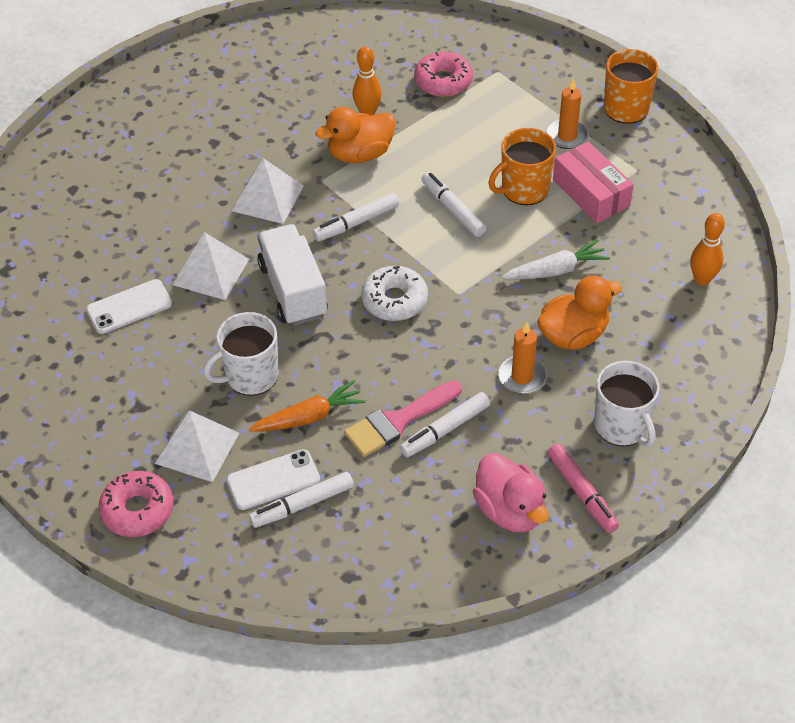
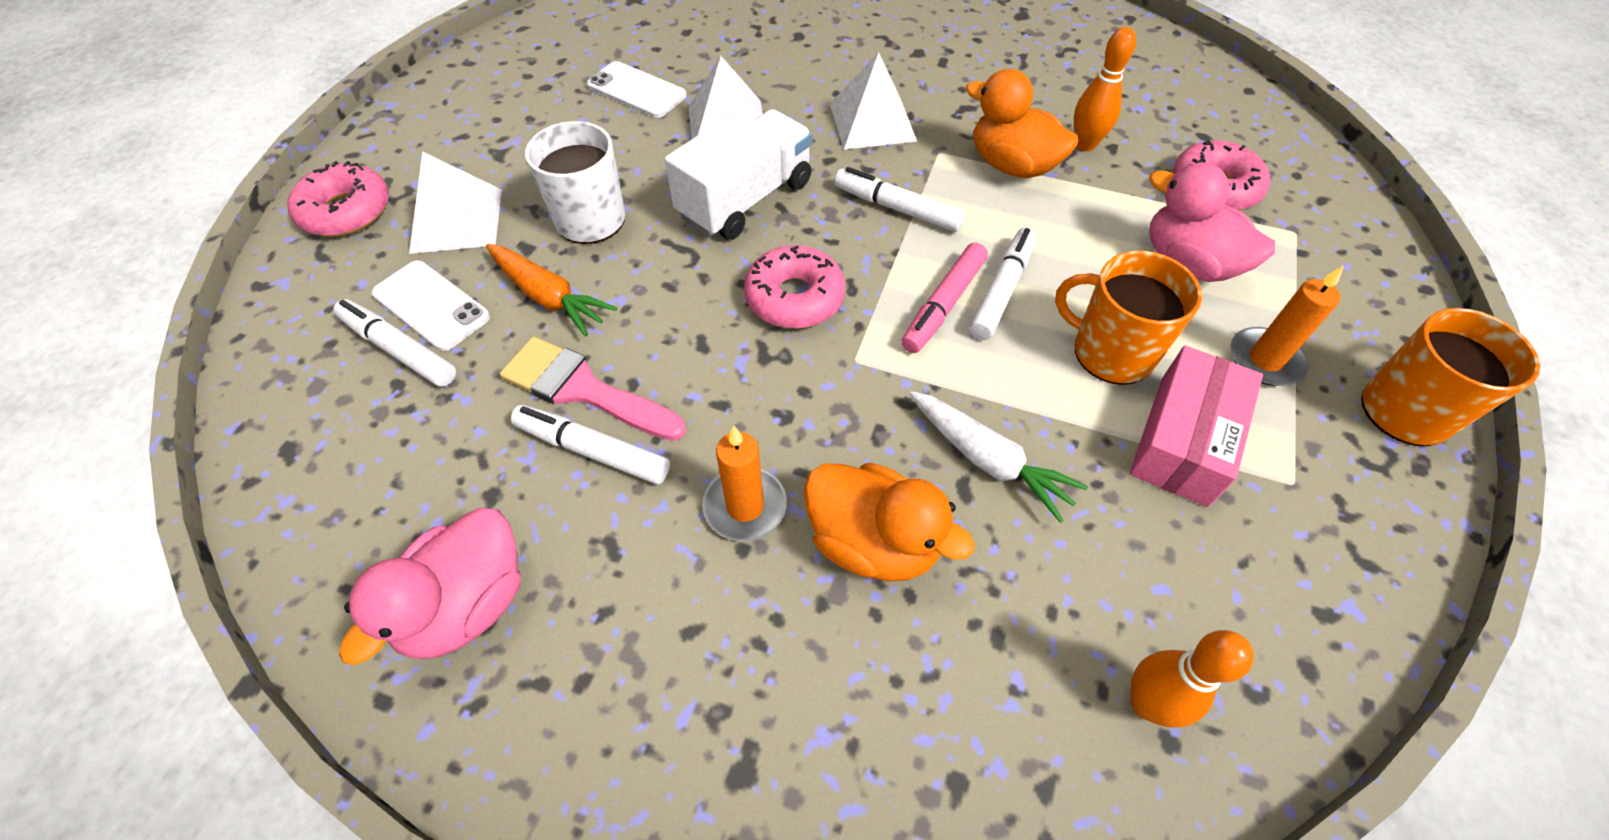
camera: 60 degrees right, 5 degrees up
(394, 300) = (794, 298): white donut -> pink donut
(488, 125) = (1188, 263): none -> pink duck
(581, 493) = (542, 703): pink marker -> pink marker (943, 305)
(622, 426) = (718, 708): white mug -> none

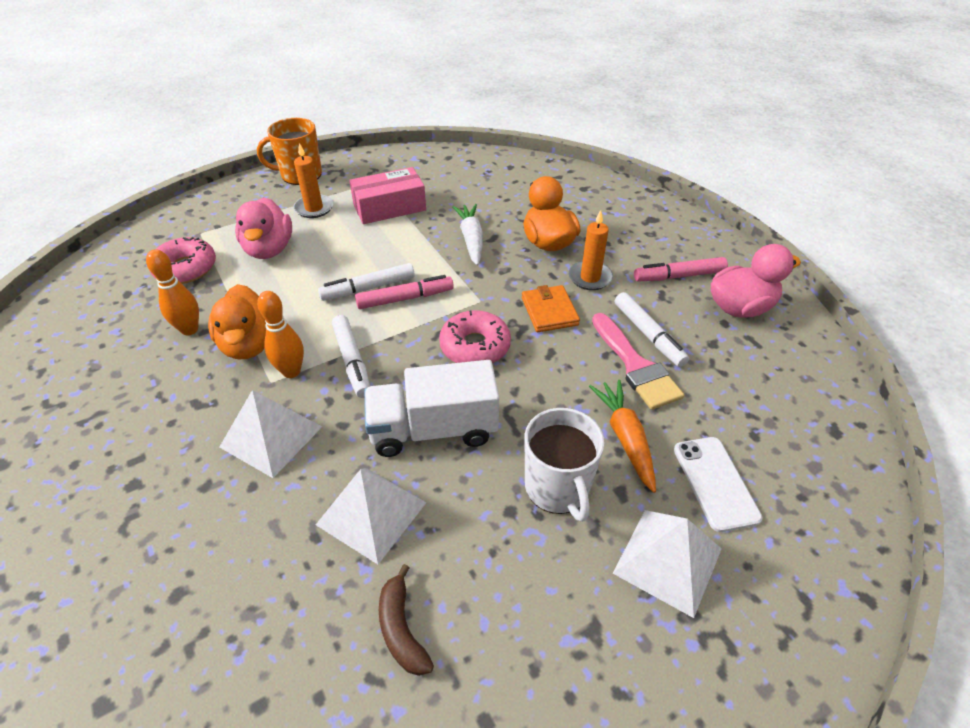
camera: 140 degrees left, 10 degrees down
(346, 211) = (774, 648): pink donut -> none
(399, 349) = (748, 459): white marker -> none
(603, 615) = (679, 276): none -> pink marker
(636, 90) = (401, 629): white phone -> brown banana
(753, 402) = (549, 311): none -> orange wallet
(1110, 352) = (365, 242): orange mug -> none
(1146, 703) = (506, 173): orange bowling pin -> orange bowling pin (291, 371)

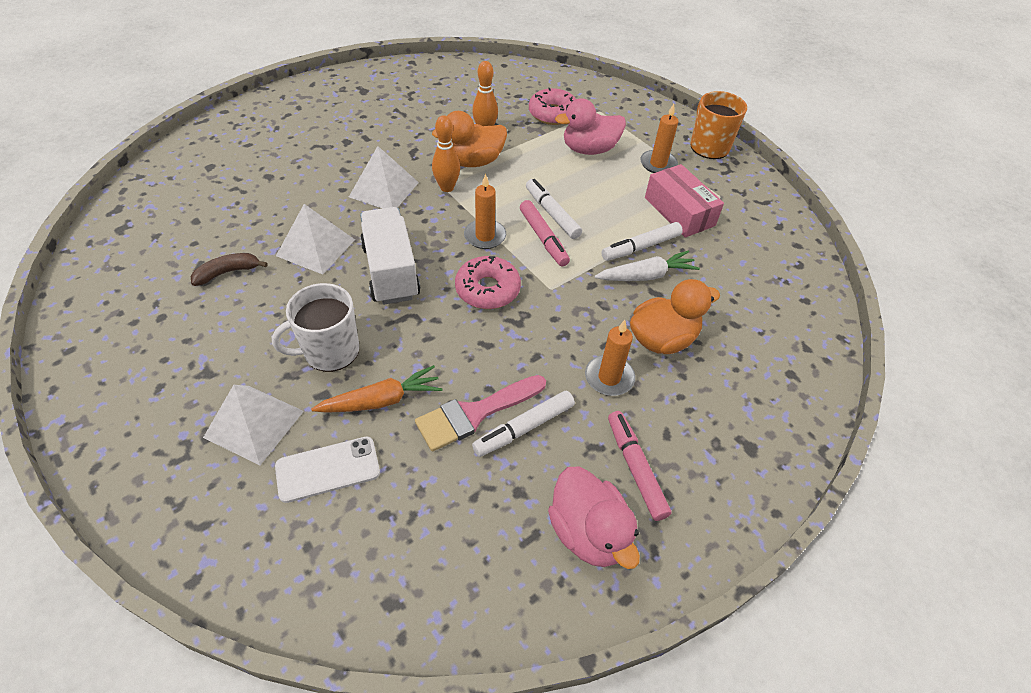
camera: 80 degrees right, 5 degrees up
(352, 361) = (461, 217): white marker -> white marker (640, 247)
(391, 343) = (485, 236): none -> orange candle
(549, 311) = (546, 342): orange wallet -> none

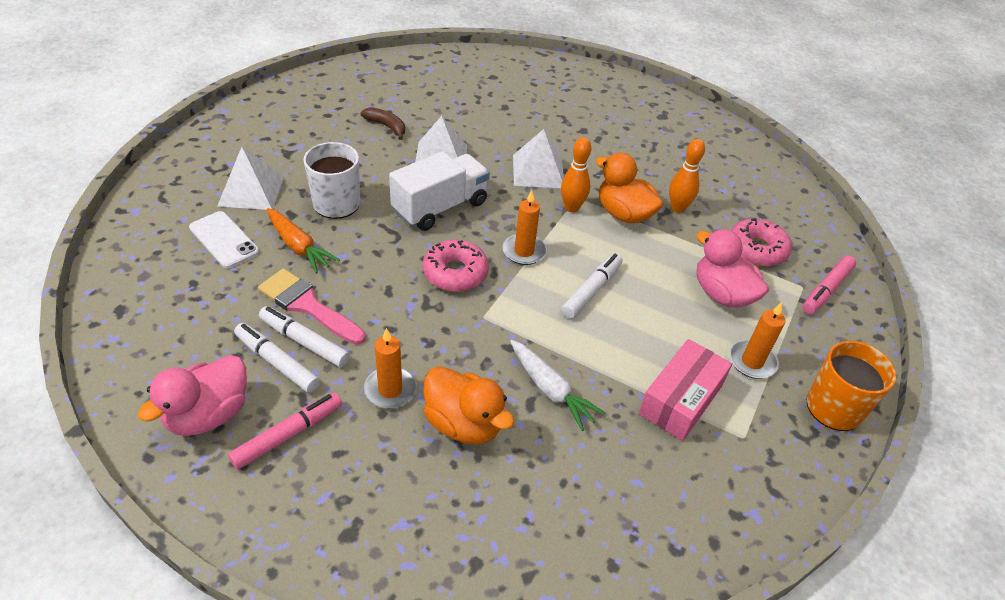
camera: 65 degrees right, 5 degrees down
(543, 238) = (550, 293): pink marker -> pink marker (826, 290)
(640, 247) = (593, 375): white marker -> white marker (277, 362)

